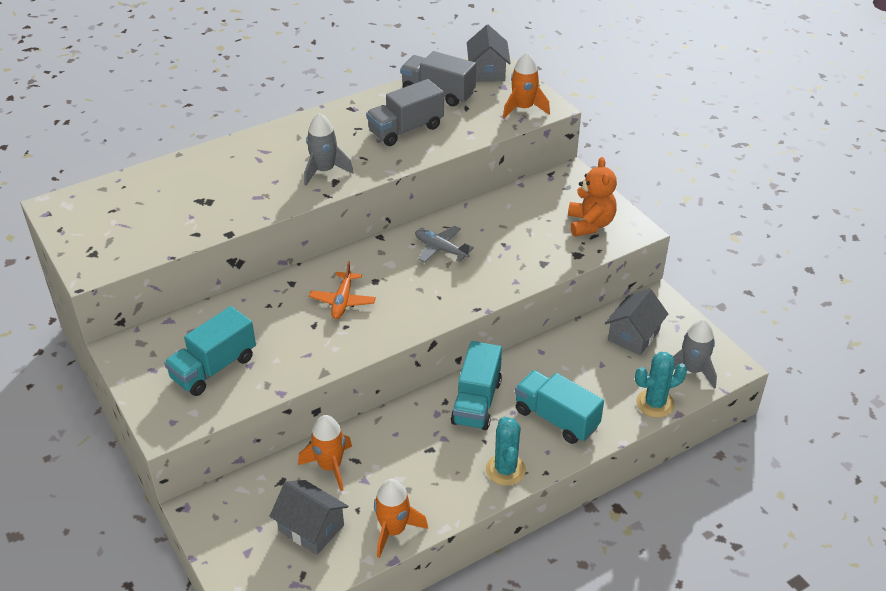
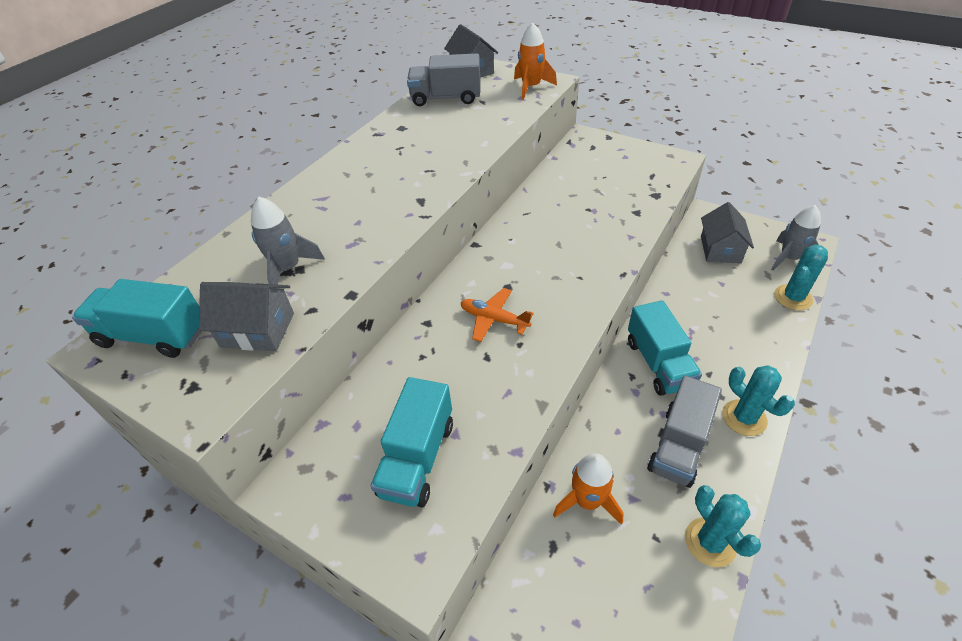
camera: 25 degrees left, 5 degrees up
(311, 528) = (629, 588): grey house -> grey house (257, 330)
(324, 171) = (401, 195): grey rocket -> grey rocket (288, 269)
(342, 301) = (494, 319): orange plane -> orange plane turned 135 degrees clockwise
(393, 530) = (710, 542): orange rocket -> turquoise cactus
(406, 129) = (446, 134): grey truck -> grey truck (679, 445)
(441, 249) = (540, 234): grey plane -> none
(556, 419) = (736, 347): turquoise truck -> turquoise truck (154, 335)
(590, 224) = (639, 168): orange teddy bear -> none

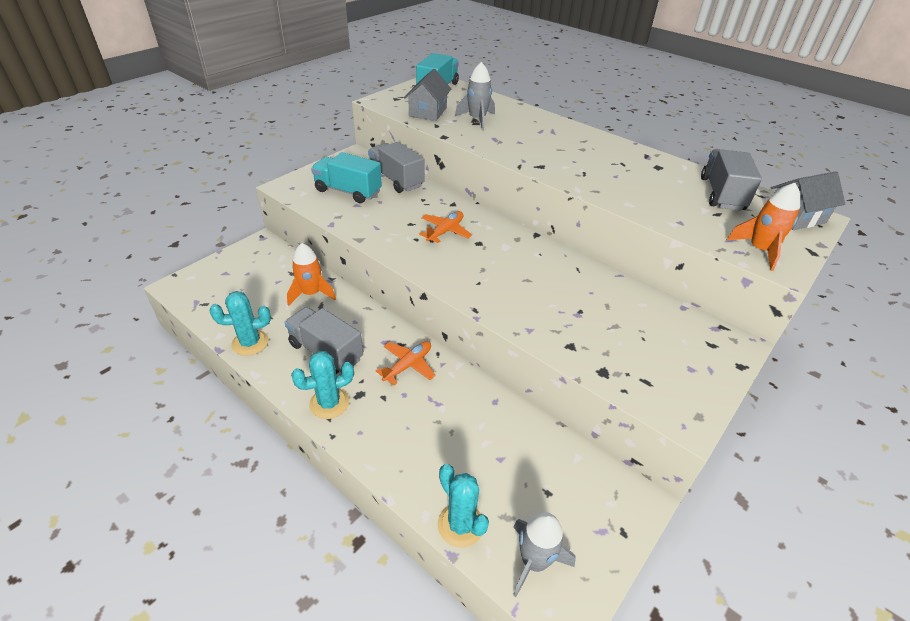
camera: 95 degrees right, 5 degrees down
(370, 401) = (396, 180): none -> grey truck
(658, 363) = (408, 365): turquoise truck -> orange plane
(720, 249) = (561, 483): grey house -> none

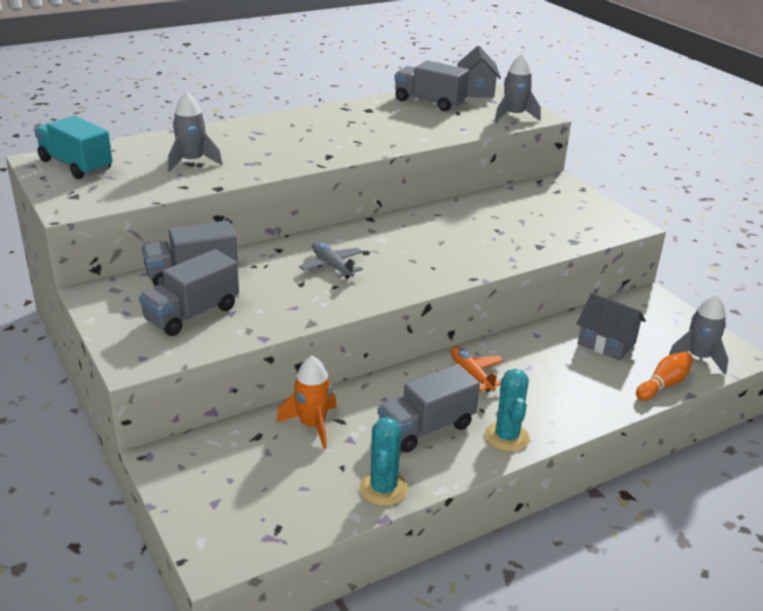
camera: 70 degrees left, 10 degrees down
(348, 191) = (192, 314): turquoise truck -> grey truck
(428, 112) = (140, 184): grey house -> grey house (606, 343)
(445, 231) = (332, 266): orange plane -> grey plane
(460, 525) = (663, 384): turquoise cactus -> orange bowling pin
(759, 250) = (514, 116): orange rocket -> grey rocket

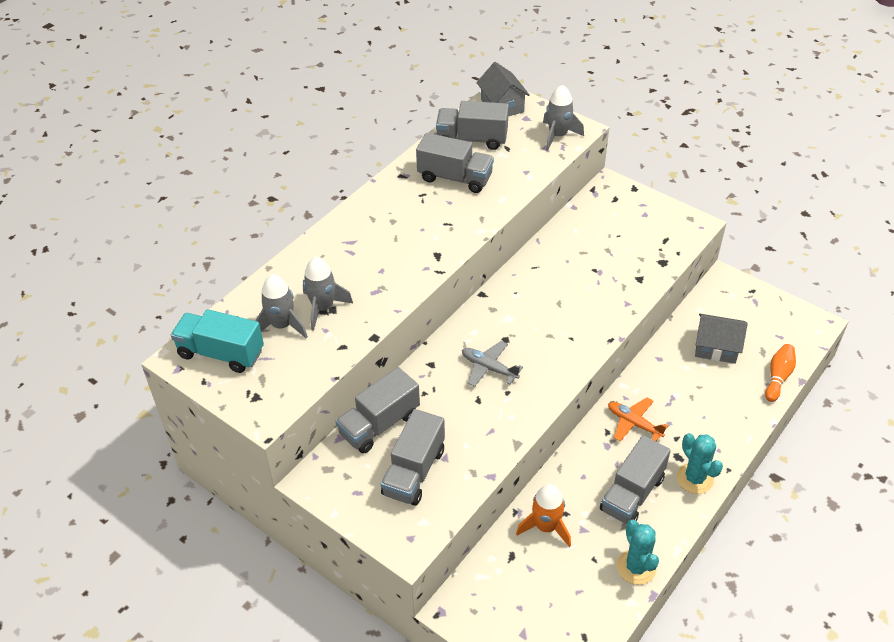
camera: 20 degrees left, 15 degrees up
(391, 119) = (455, 178): none -> grey truck
(698, 357) = (789, 337): grey rocket -> grey rocket (282, 325)

